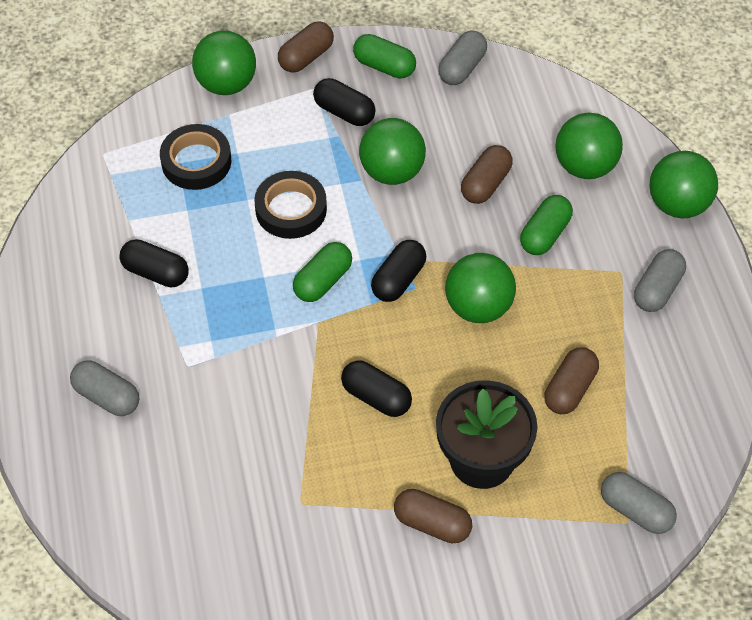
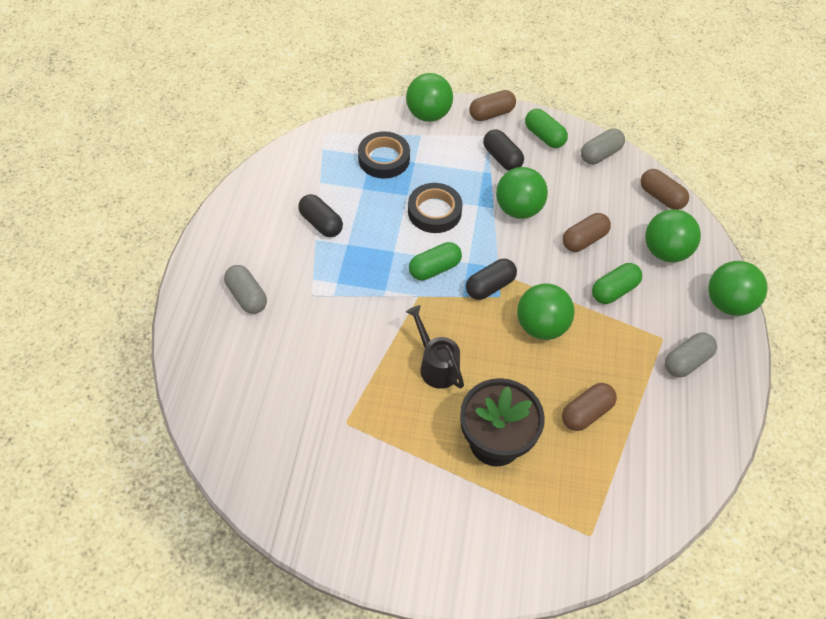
camera: 20 degrees right, 0 degrees up
(376, 397) = (436, 365): black capsule -> black watering can
(432, 523) = (436, 476): brown capsule -> brown capsule (661, 197)
(635, 510) = (601, 528): grey capsule -> none

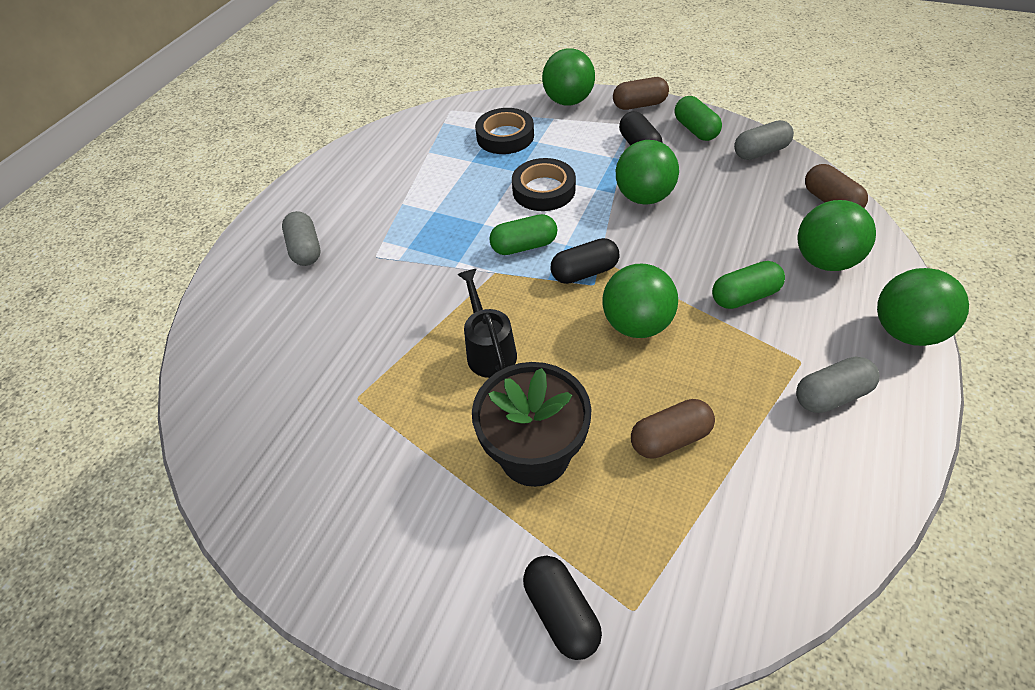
camera: 20 degrees right, 5 degrees down
(321, 223) = (414, 189): black capsule -> black capsule (561, 612)
(584, 240) = (718, 236): brown capsule -> none

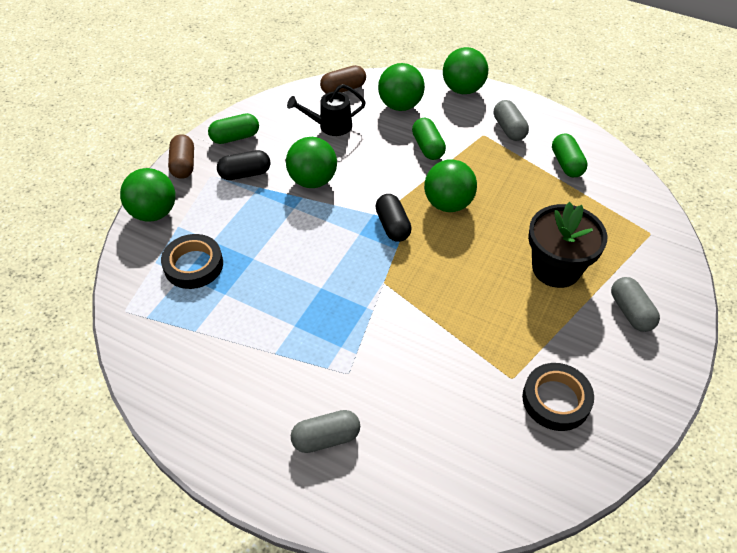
camera: 90 degrees left, 0 degrees up
(489, 350) = (467, 289): black watering can -> black watering can (330, 126)
(524, 246) = (356, 261): green capsule -> green capsule (566, 164)
(543, 190) = (286, 242): black tape -> black tape (556, 400)
(561, 612) = (657, 264): black capsule -> none
(670, 438) = (541, 201): brown capsule -> none
(760, 152) = (277, 109): grey capsule -> grey capsule (631, 312)

